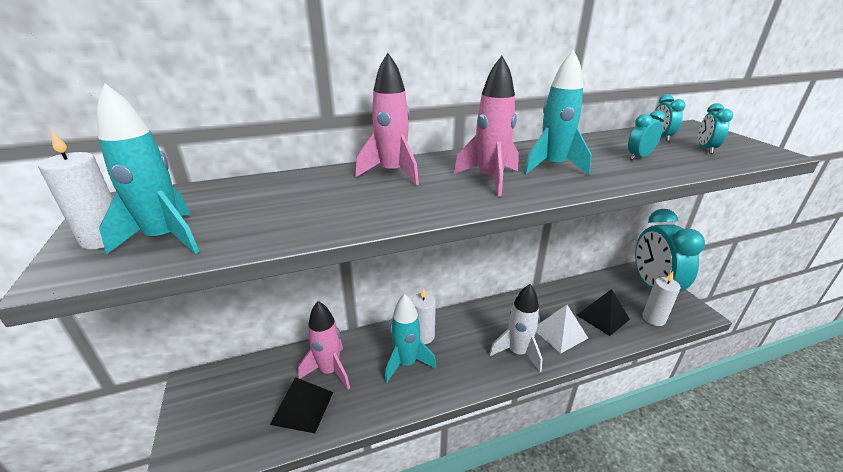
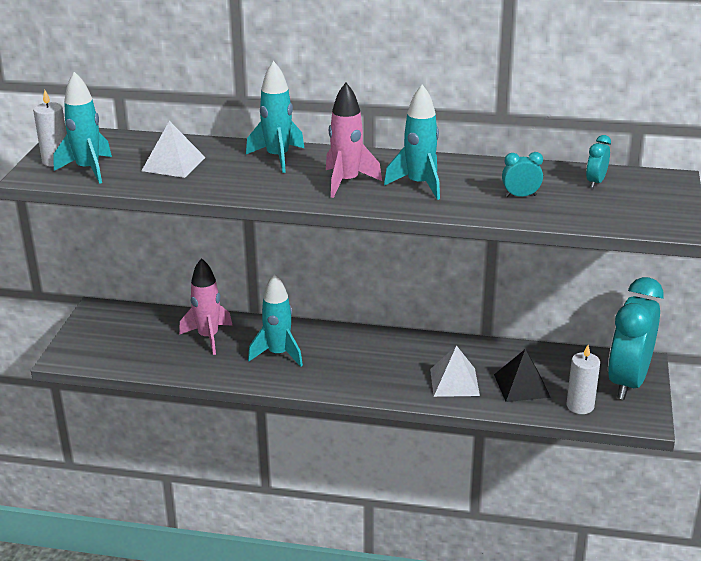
camera: 30 degrees right, 0 degrees up
(282, 204) = (173, 164): none -> white pyramid
(302, 407) = (169, 354): black pyramid -> none
(392, 173) = (277, 158): pink rocket -> turquoise rocket
(423, 336) = (313, 339): white candle -> none
(517, 352) = (391, 381): white rocket -> none
(705, 149) = (611, 205): turquoise clock -> none

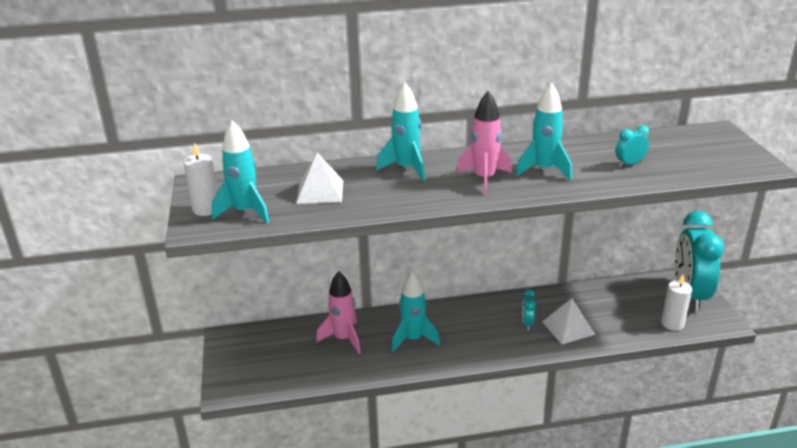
camera: 20 degrees left, 0 degrees up
(521, 385) = (619, 318): black pyramid -> none
(595, 182) = (670, 142): turquoise clock -> turquoise clock (527, 323)

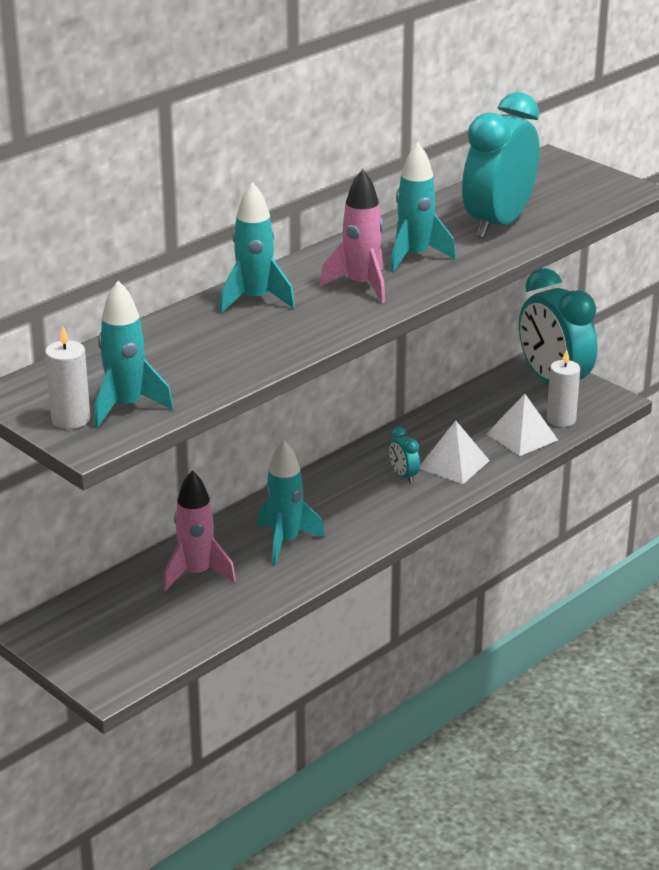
camera: 35 degrees left, 0 degrees up
(320, 191) = (185, 356): white pyramid -> white pyramid (521, 437)
(629, 164) = (498, 224): turquoise clock -> turquoise clock, size x2.47

